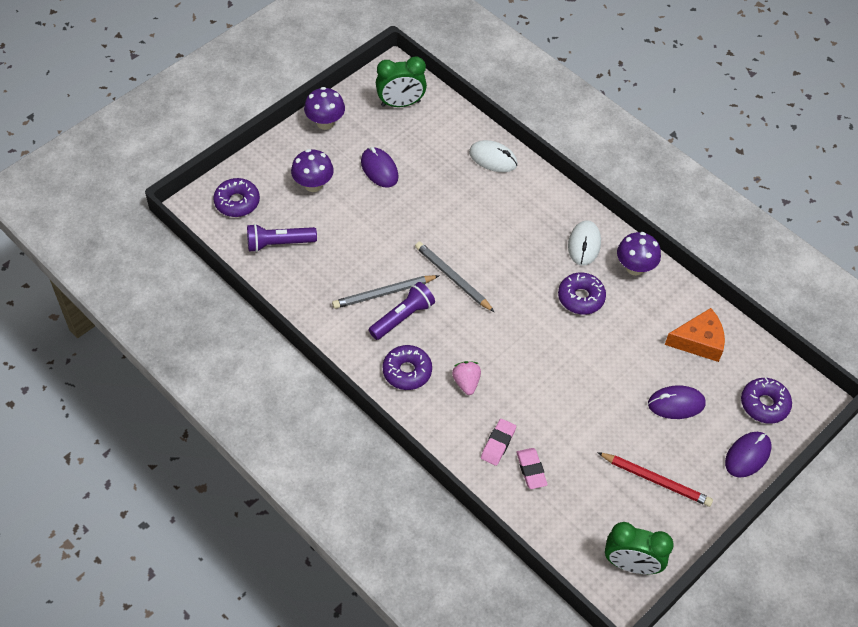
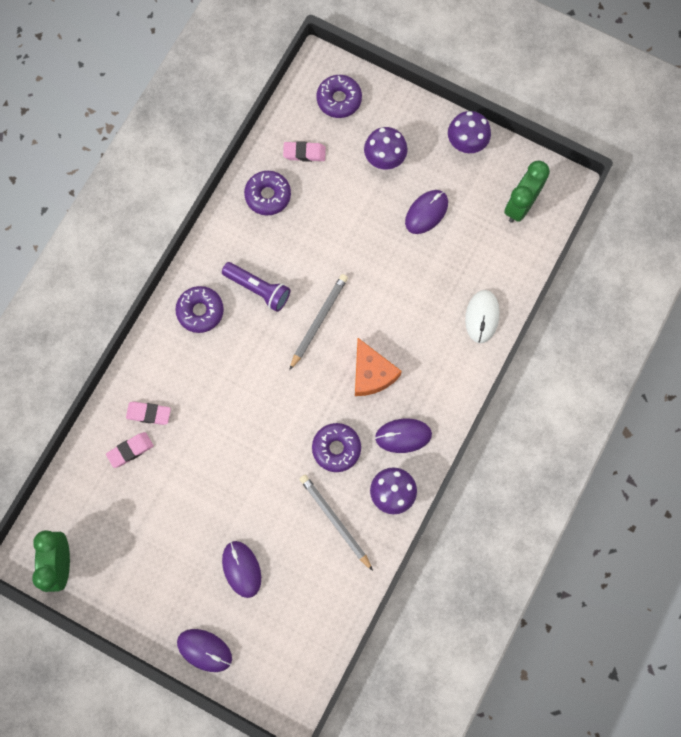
camera: 75 degrees right, 20 degrees up
(279, 243) = (304, 153): purple flashlight -> pink eraser
(384, 293) = (279, 264): grey pencil -> grey pencil (335, 521)
(400, 103) = (520, 205): green clock -> green clock turned 60 degrees clockwise
(466, 382) = (205, 367): pink strawberry -> none
(584, 245) = (403, 436): white mouse -> purple mouse
(656, 480) = (152, 567): red pencil -> none
(699, 341) = (322, 577): orange cheese -> orange cheese (371, 373)
(764, 404) = (268, 657): purple donut -> purple donut (268, 195)

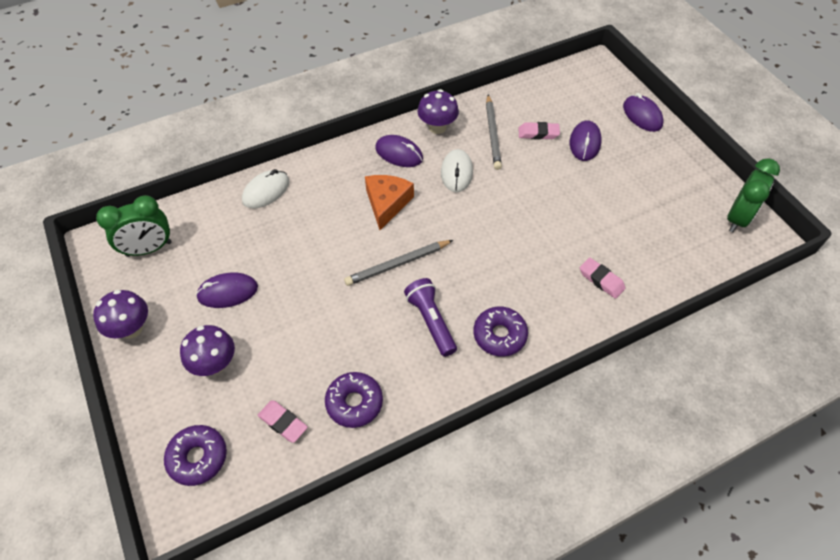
camera: 145 degrees left, 20 degrees down
(130, 450) = (634, 262): pink eraser -> pink eraser (538, 133)
(336, 448) = (456, 173): purple donut -> white mouse

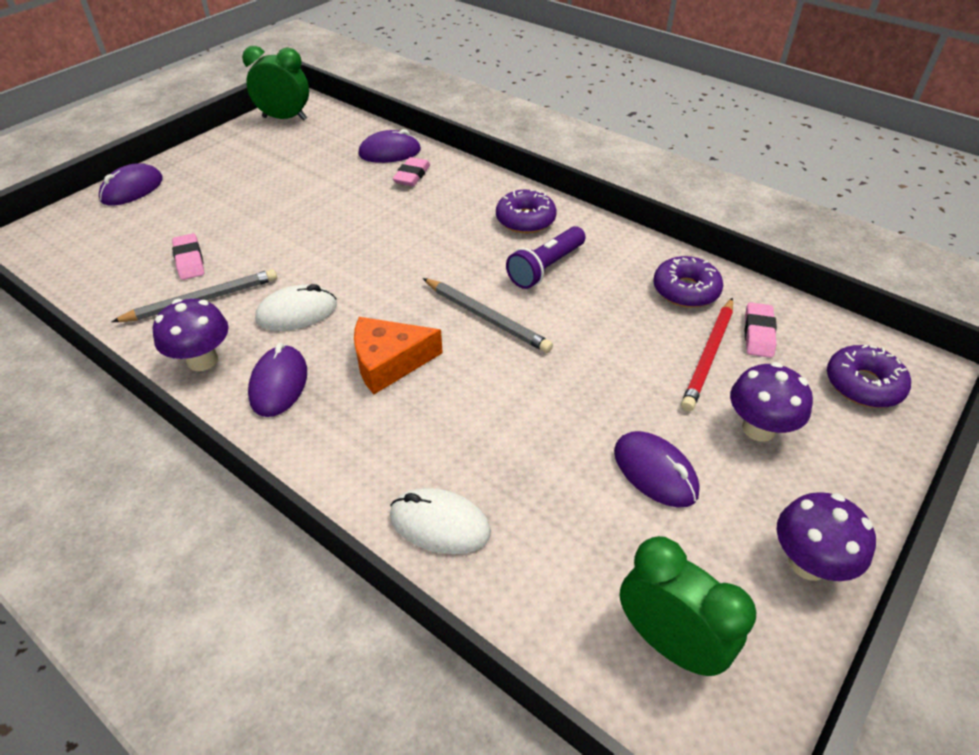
camera: 115 degrees left, 10 degrees down
(285, 375) = (708, 356): none -> red pencil
(584, 143) = (198, 221): purple mouse -> purple mouse (390, 152)

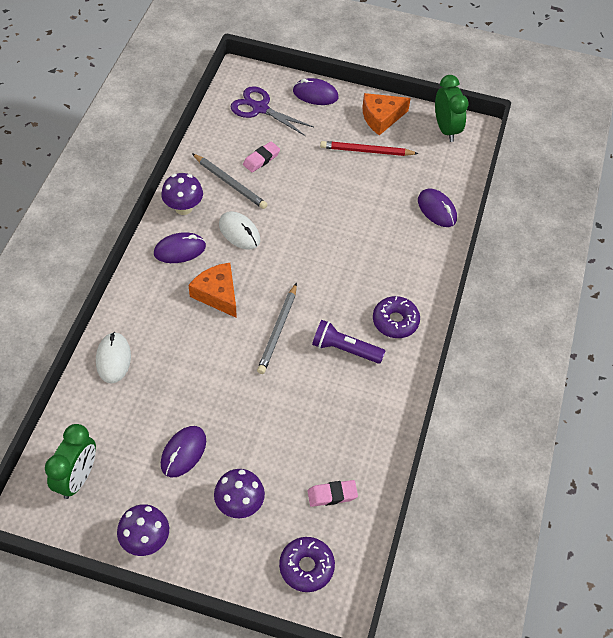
camera: 65 degrees right, 10 degrees up
(101, 240) = (260, 108): none -> purple scissors
(223, 153) = (381, 117): none -> orange cheese
(412, 176) = (413, 234): pink eraser -> none
(685, 290) = (360, 441): purple donut -> none
(708, 356) = (295, 466): red pencil -> red pencil (366, 151)

